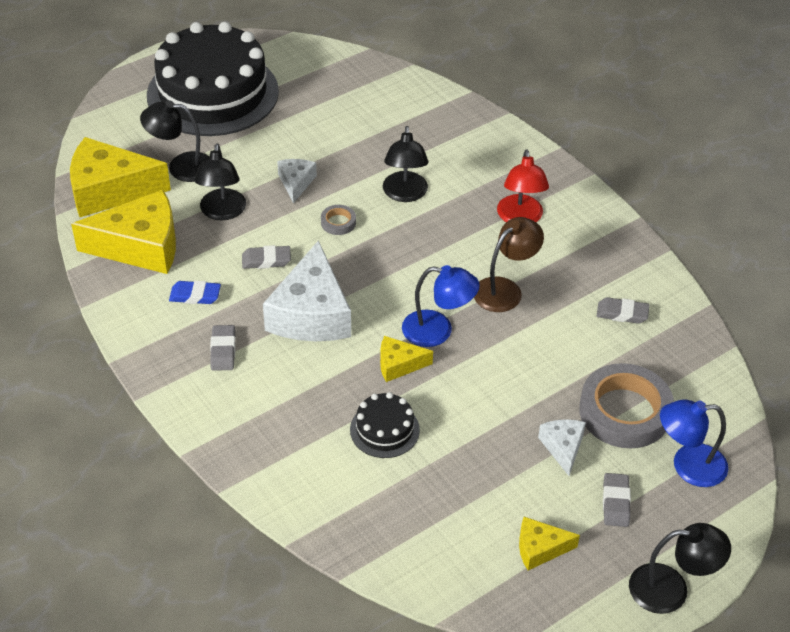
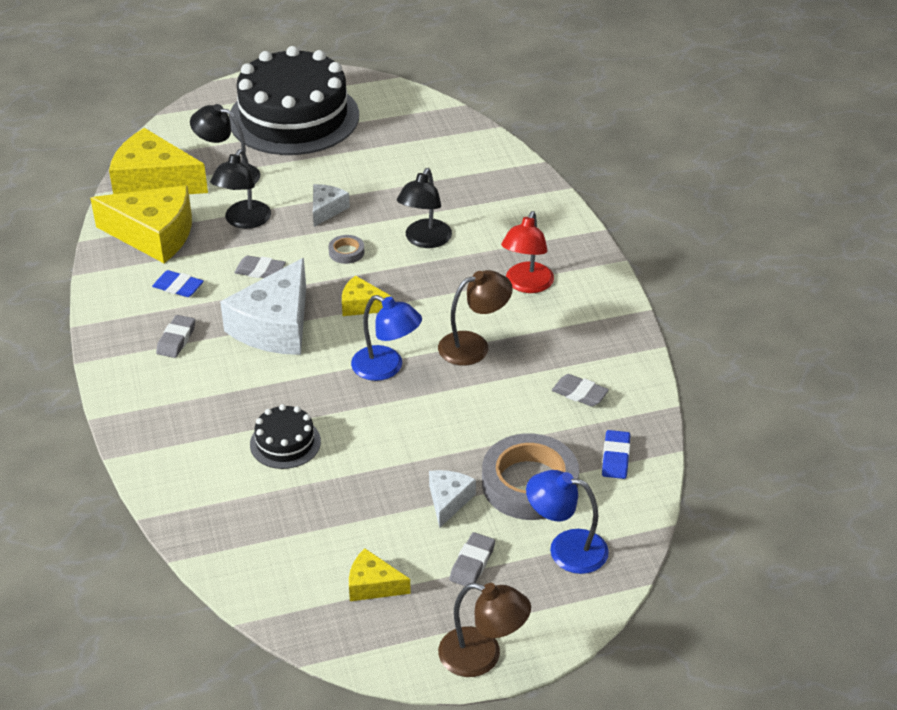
camera: 20 degrees right, 5 degrees down
(398, 365) = (331, 389): yellow cheese -> yellow cheese (362, 305)
(671, 589) = (482, 656): black lamp -> brown lamp
(684, 367) = (615, 458): none -> blue eraser

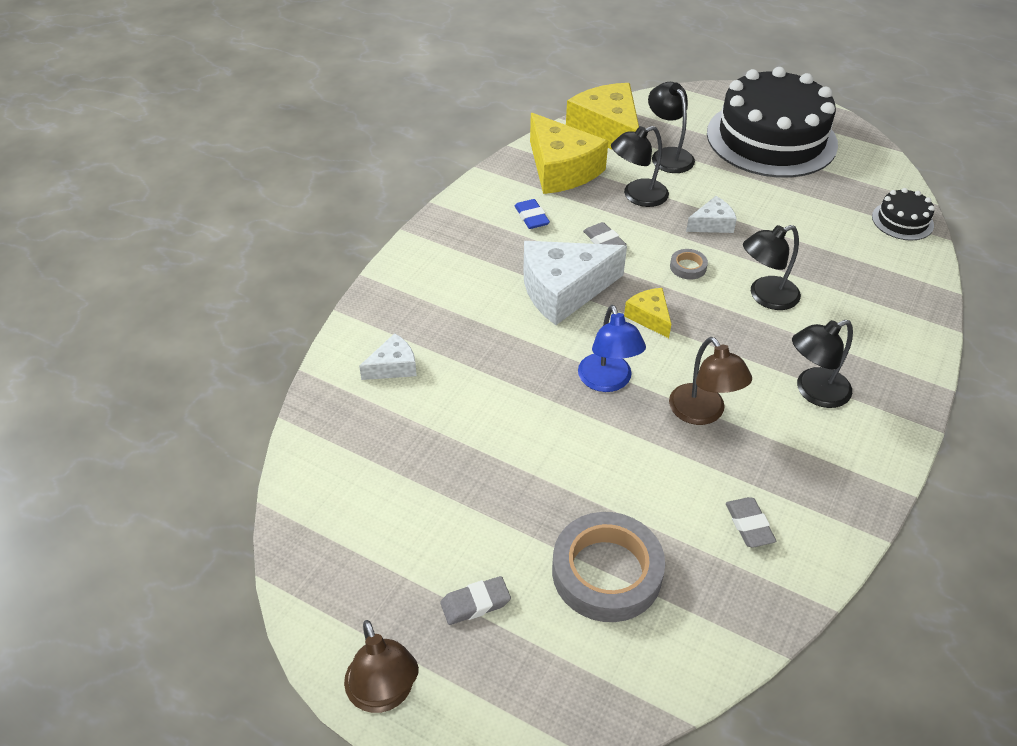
camera: 45 degrees right, 5 degrees up
(176, 339) = (483, 255): grey eraser -> none
(285, 443) = (461, 386): black cake -> black cake (902, 221)
(373, 585) = (381, 554): yellow cheese -> none
(448, 500) = (522, 532): white cheese -> white cheese (393, 366)
(473, 345) = (702, 413): brown lamp -> brown lamp turned 45 degrees clockwise
(526, 285) = (814, 392): red lamp -> black lamp
(566, 549) = (567, 660): blue lamp -> none
(615, 458) = (713, 612): blue eraser -> none

